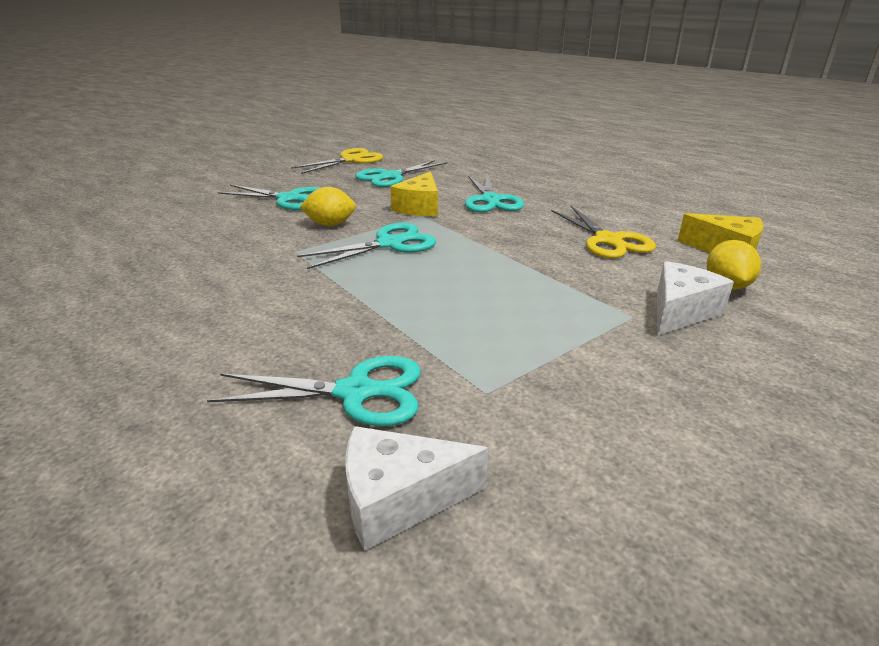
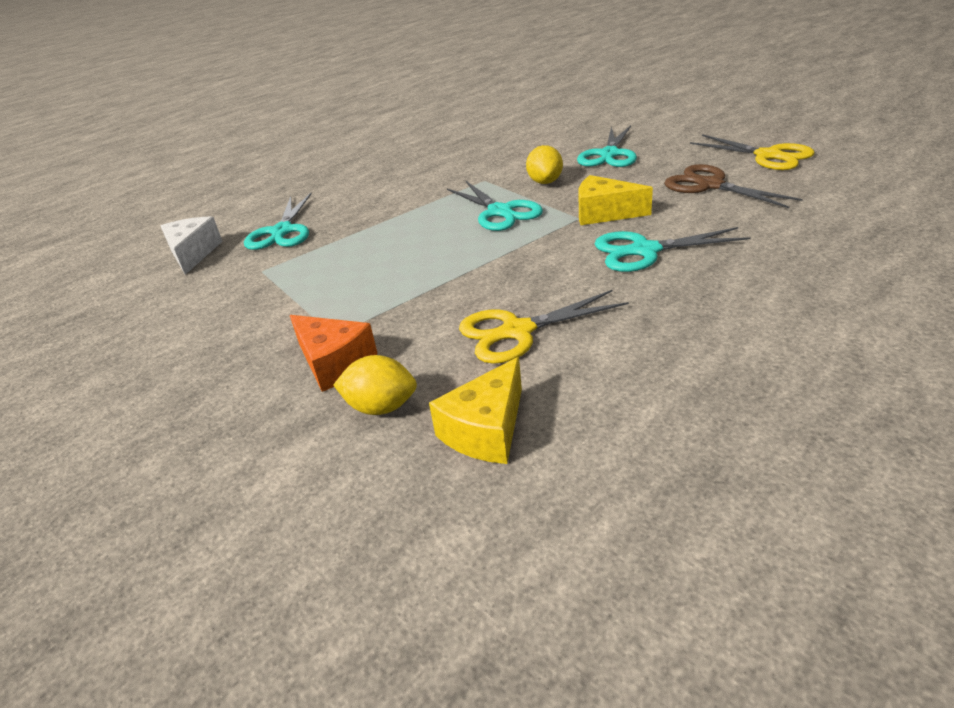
camera: 95 degrees right, 5 degrees up
(390, 177) = (710, 185): turquoise scissors -> brown scissors
(680, 311) = (334, 363): white cheese -> orange cheese

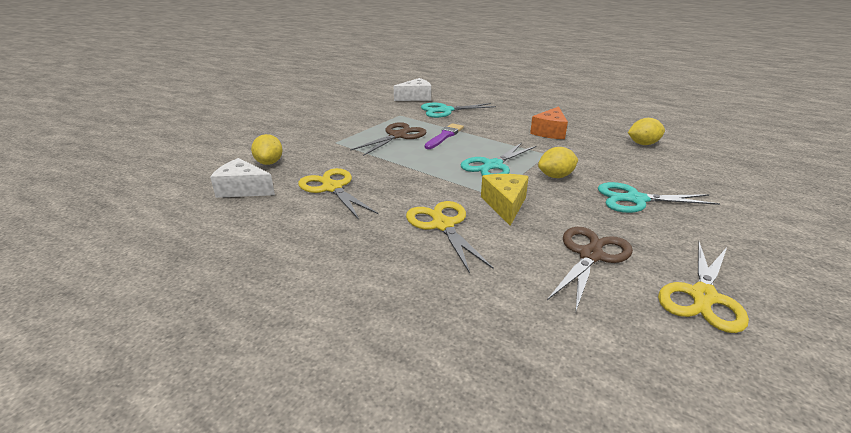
camera: 70 degrees right, 5 degrees down
(334, 363) = (308, 146): orange cheese -> orange cheese (550, 132)
(353, 274) = (397, 136): none -> brown scissors
(383, 237) = (444, 136): none -> purple brush
(486, 430) = (243, 189): yellow cheese -> white cheese
(487, 134) = (643, 144): none -> yellow lemon
(645, 251) = (443, 225): turquoise scissors -> yellow scissors

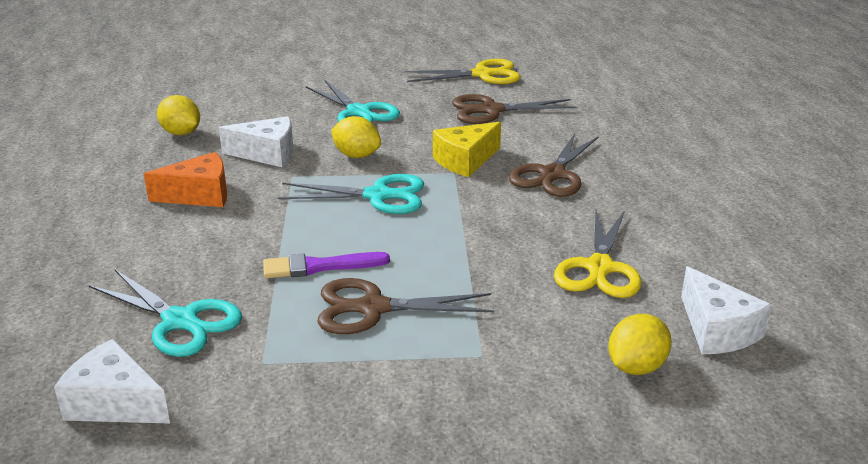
camera: 130 degrees left, 0 degrees up
(443, 225) = (552, 174): yellow scissors -> brown scissors
(586, 156) = (267, 154): none -> white cheese

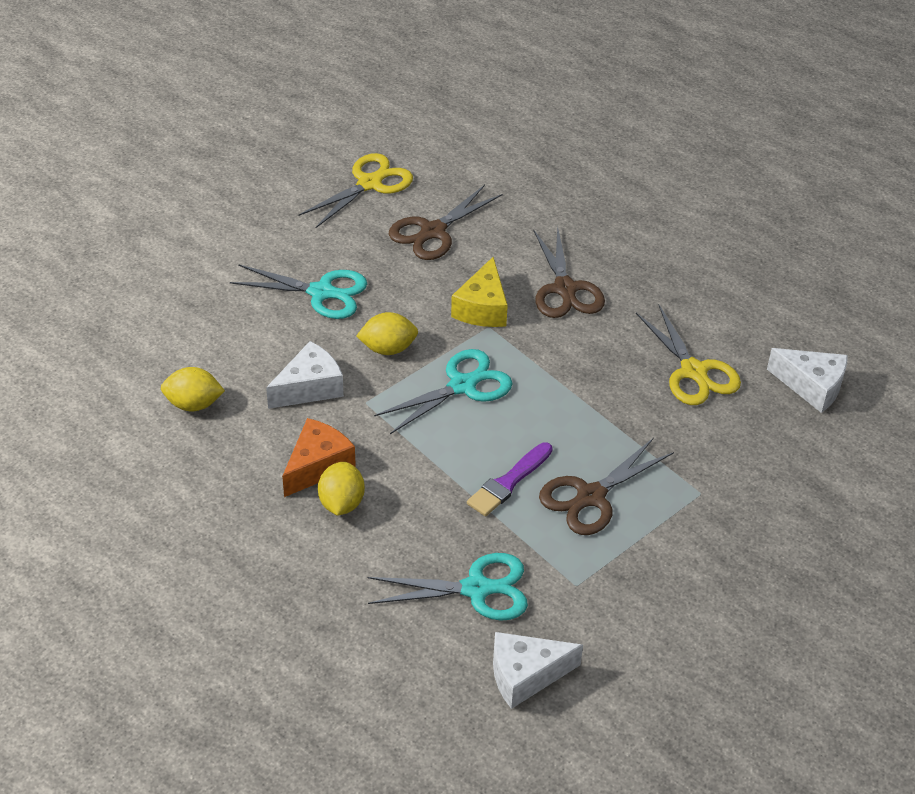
camera: 40 degrees left, 15 degrees up
(636, 367) = (796, 446): yellow lemon -> yellow lemon (341, 503)

